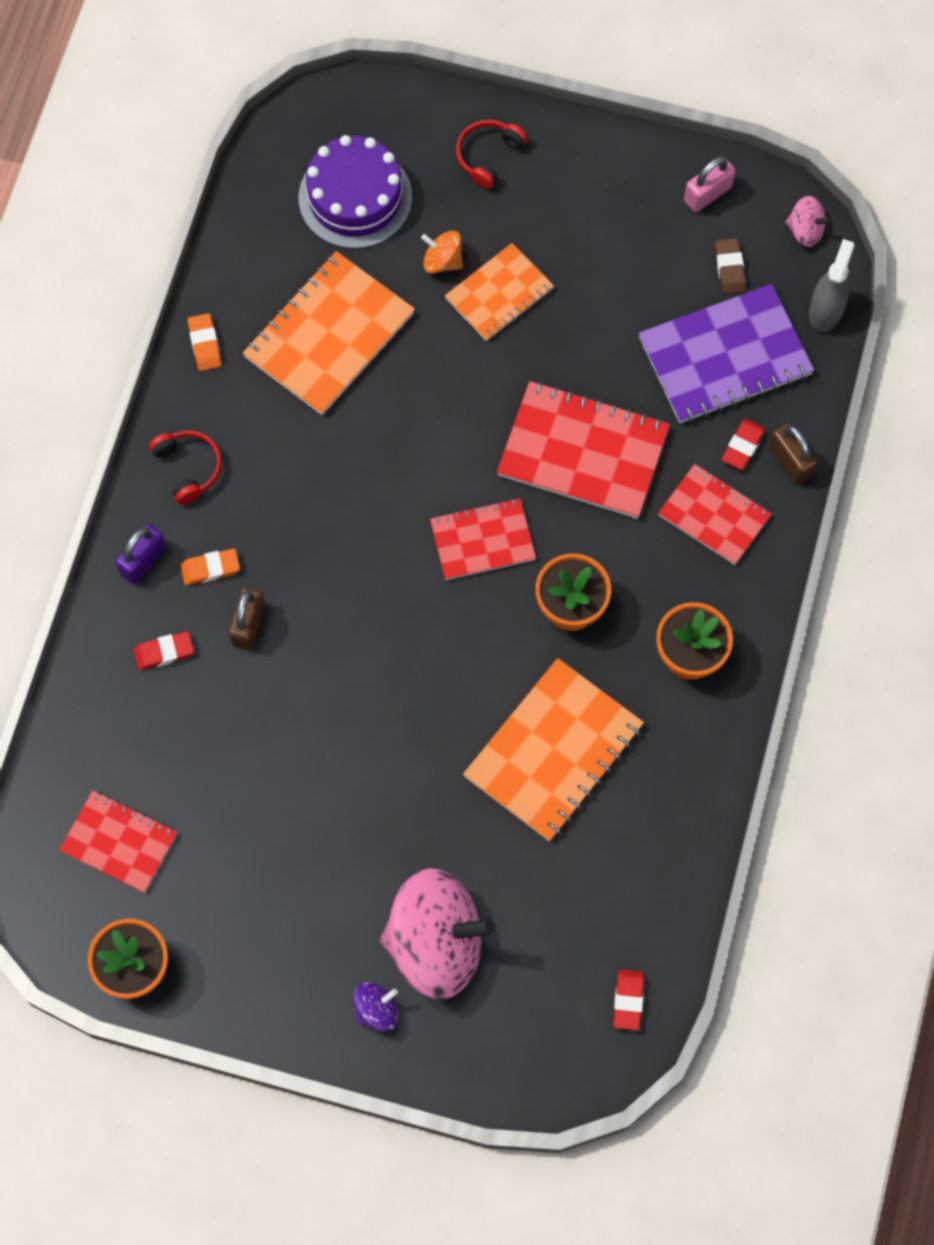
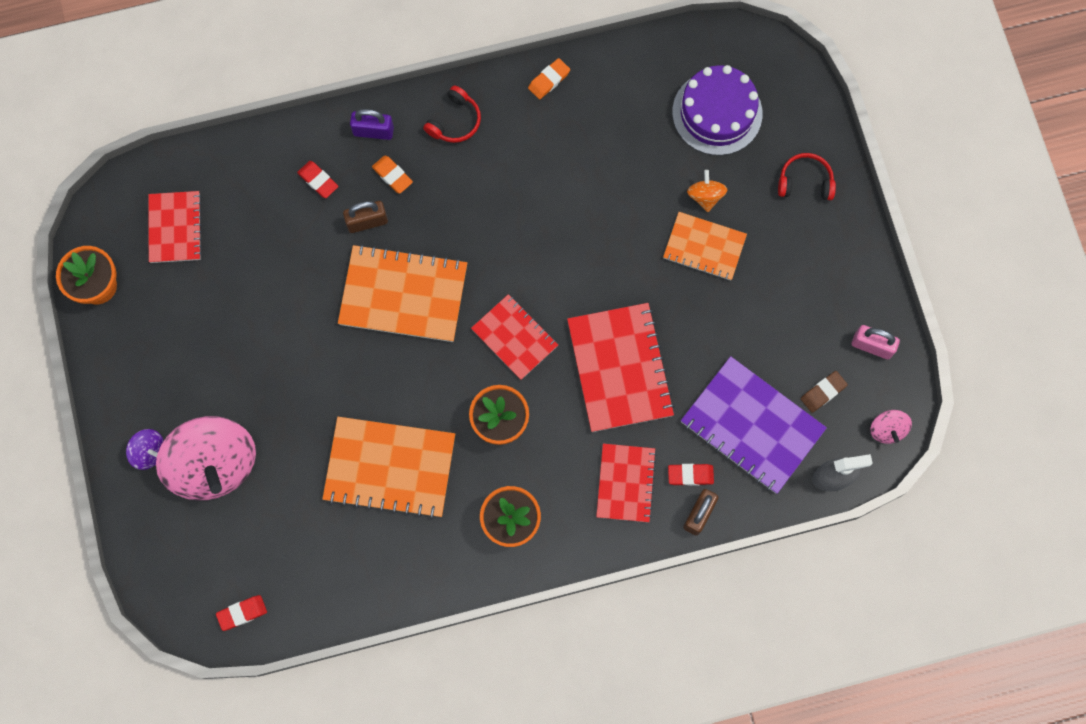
camera: 60 degrees right, 5 degrees up
(329, 335) = (604, 154): orange notebook -> orange notebook (403, 295)

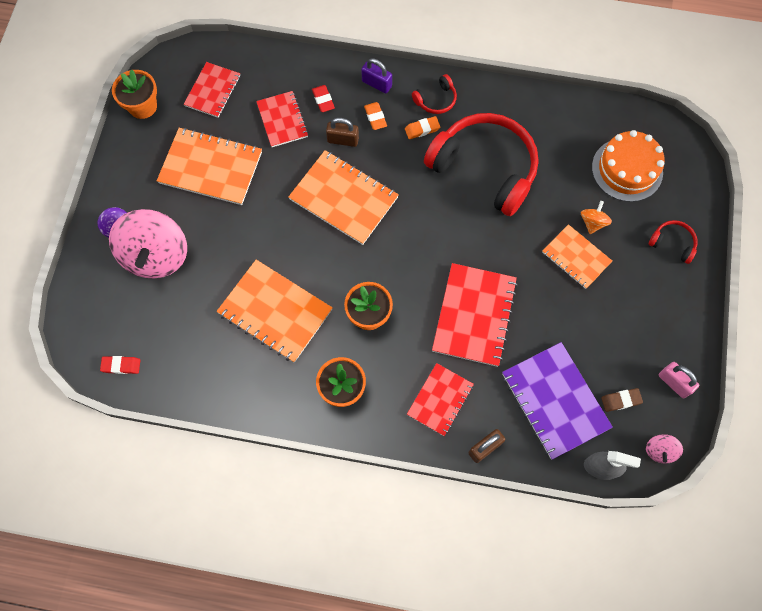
camera: 25 degrees right, 5 degrees down
(224, 327) = (211, 168): none -> orange notebook
(514, 337) = (408, 261): red notebook -> red notebook (282, 120)
(549, 80) = (515, 100): orange eraser -> orange eraser (422, 129)
(552, 183) = (485, 168): none -> red headphones
(690, 475) = (491, 416): red eraser -> none
(717, 113) = (627, 169): purple cake -> orange cake

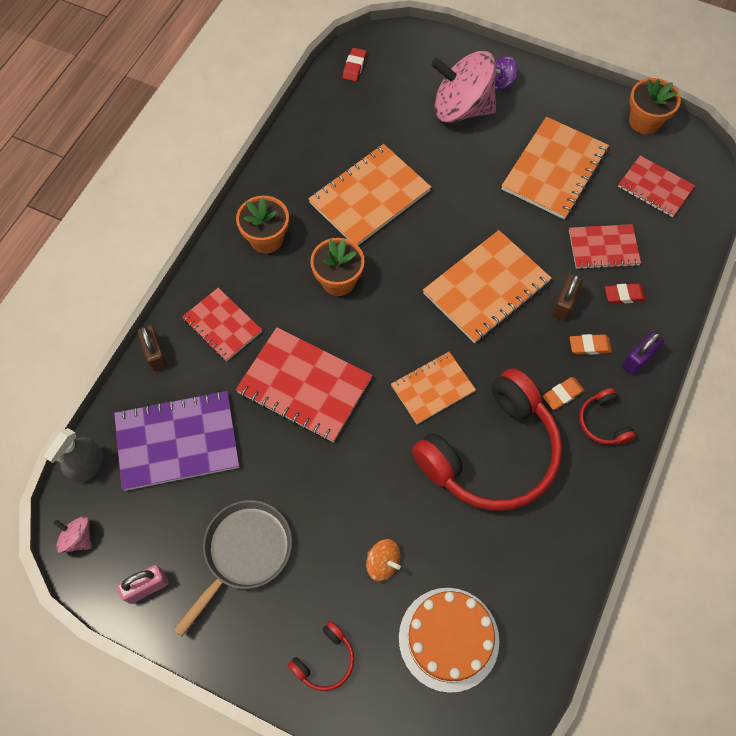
camera: 105 degrees right, 5 degrees down
(422, 129) = (562, 394): orange eraser -> orange eraser turned 60 degrees clockwise
(576, 257) = (341, 525): orange notebook -> orange notebook (432, 388)
(621, 400) = (150, 515): brown eraser -> none
(622, 320) = (244, 553): none -> grey pan

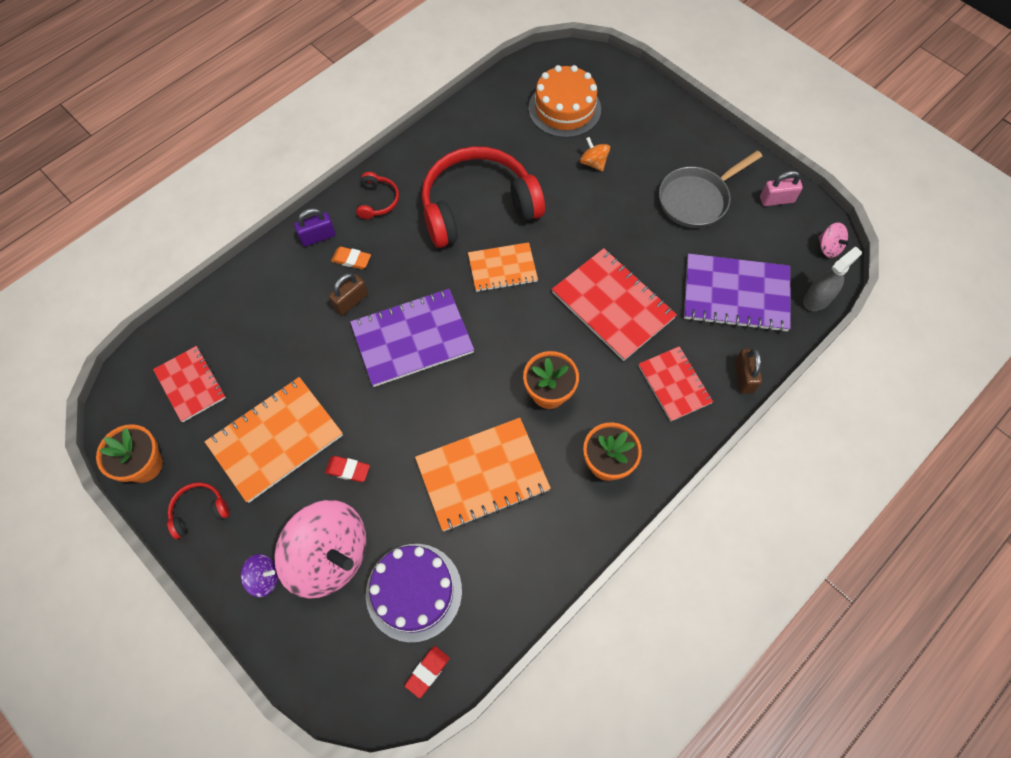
camera: 160 degrees left, 0 degrees up
(325, 660) = (654, 122): red headphones -> red headphones (199, 511)
(386, 106) = (414, 592): none -> purple cake
(486, 288) = (412, 339): orange notebook -> purple notebook
(562, 394) = (397, 230): orange eraser -> none
(603, 248) = (282, 340): red notebook -> none
(624, 295) = (293, 291): red eraser -> red eraser (348, 470)

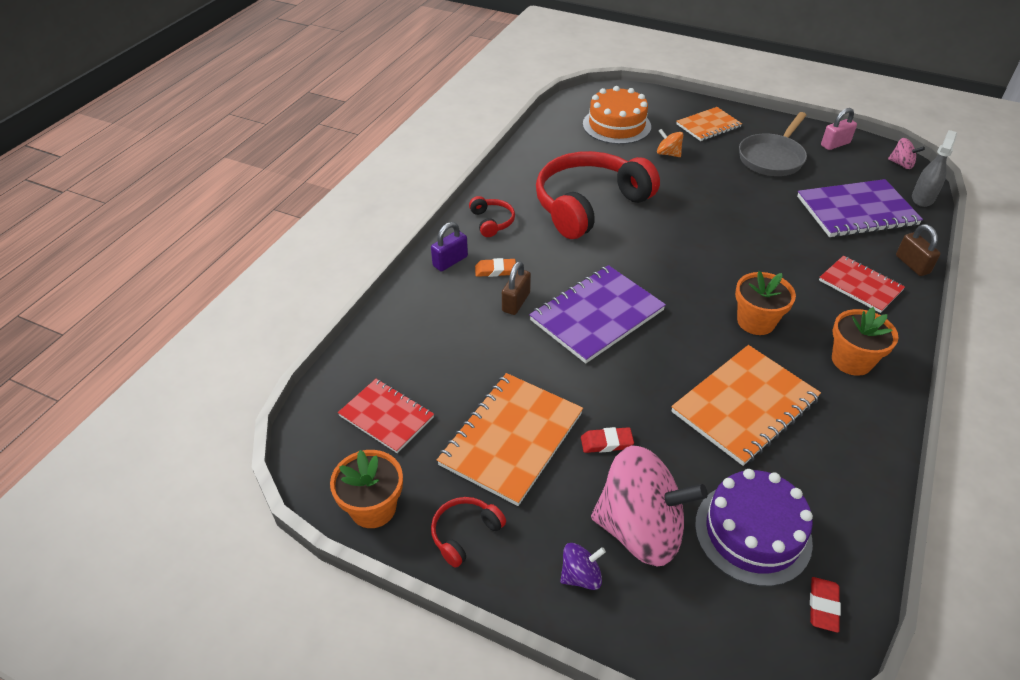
camera: 20 degrees left, 20 degrees down
(502, 268) = (643, 242): orange notebook -> orange notebook (708, 126)
(612, 305) = (761, 244): red notebook -> none

